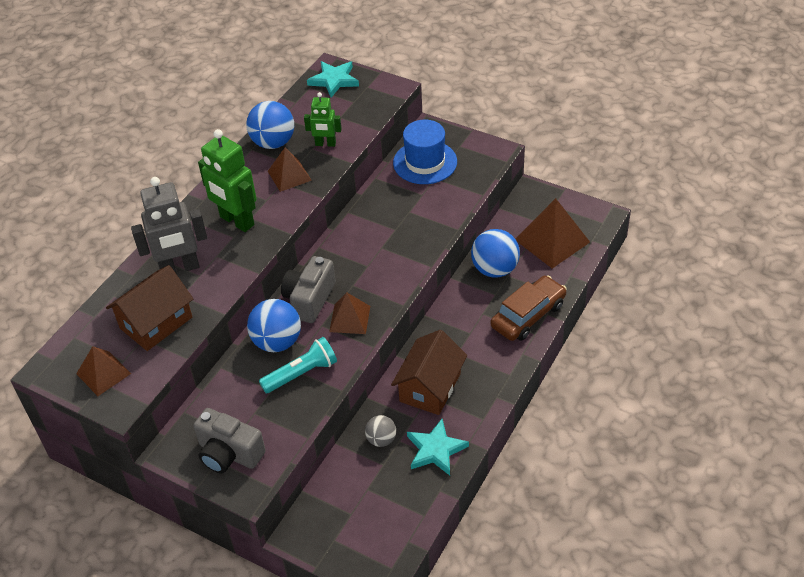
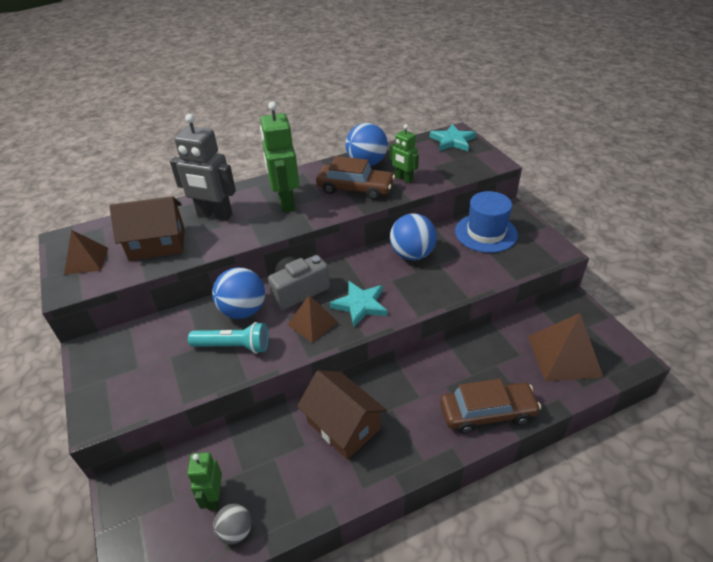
camera: 35 degrees right, 5 degrees down
(229, 453) = (118, 378): grey camera -> none
(289, 175) = (355, 188): brown pyramid -> brown car
(379, 493) = (214, 497): none -> green robot
(381, 439) = (262, 447): grey ball -> grey ball (236, 531)
(430, 387) = (343, 425): brown house -> brown house turned 75 degrees clockwise
(436, 449) = (296, 489): turquoise star -> turquoise star (360, 305)
(494, 269) = (488, 353): blue ball -> blue ball (412, 254)

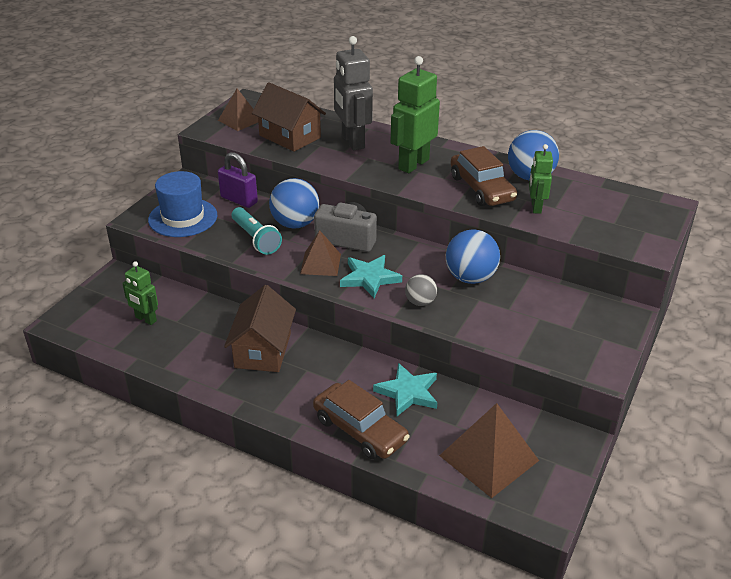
camera: 50 degrees right, 5 degrees down
(165, 328) = (239, 200): none -> purple padlock
(214, 497) = (145, 319): green robot -> green robot turned 105 degrees counterclockwise
(236, 531) = (129, 344): grey ball -> grey ball (420, 302)
(452, 141) = (647, 208): turquoise star -> turquoise star (408, 392)
(486, 233) = (565, 310): blue hat -> blue hat (183, 218)

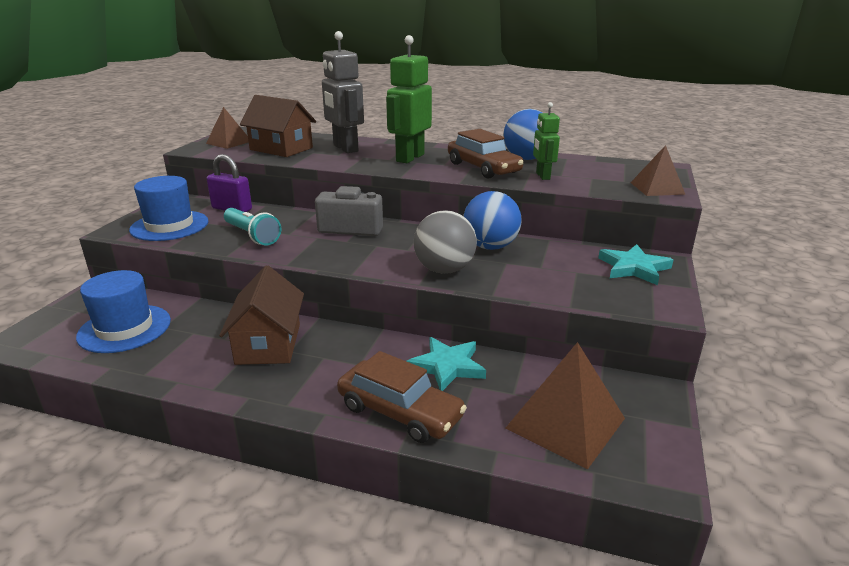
camera: 10 degrees left, 10 degrees down
(145, 319) = (124, 328): green robot -> blue hat
(295, 224) = (294, 221): blue ball -> none
(320, 264) = (327, 249): brown pyramid -> brown pyramid (657, 188)
(369, 278) = (383, 256): turquoise star -> turquoise star (634, 268)
(420, 302) = (444, 270): grey ball -> grey ball, size x1.74

